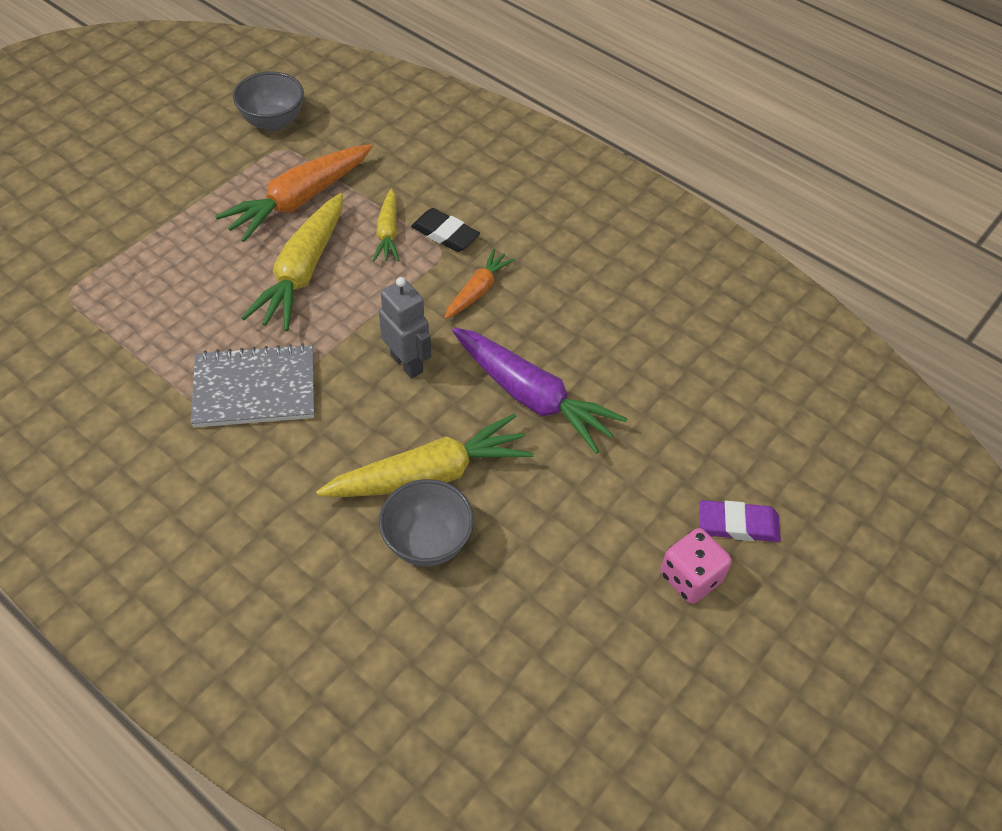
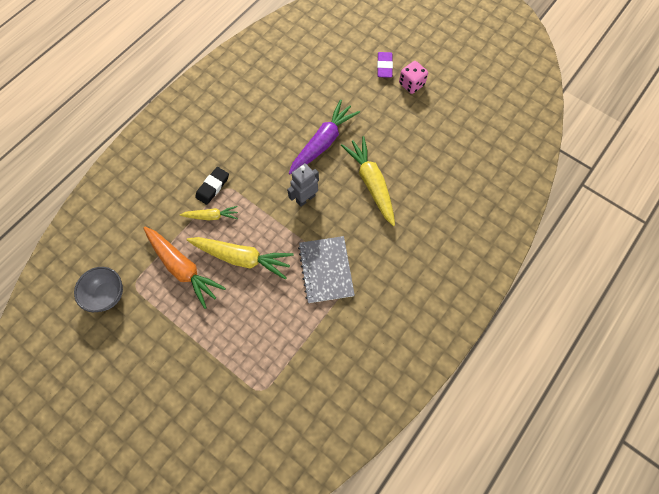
camera: 90 degrees left, 15 degrees up
(427, 542) = (407, 182): grey bowl -> none
(478, 291) = (255, 169): orange carrot -> none

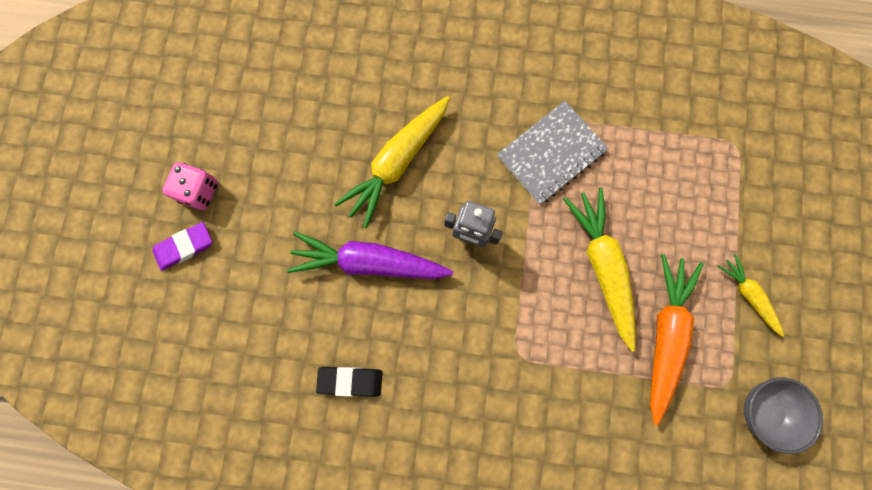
camera: 120 degrees left, 10 degrees up
(211, 216) = (573, 347): yellow carrot -> yellow carrot (748, 295)
(212, 187) = (530, 375): black eraser -> black eraser (350, 381)

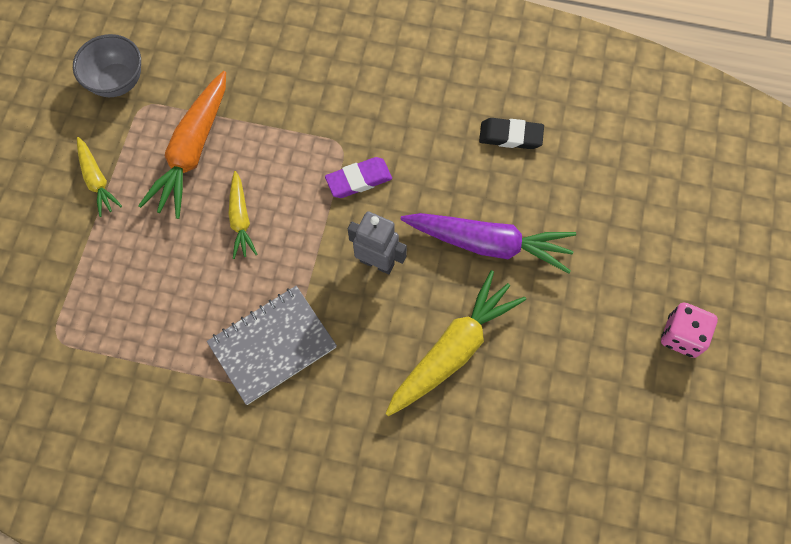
camera: 175 degrees left, 10 degrees down
(184, 247) = (691, 276): purple eraser -> purple eraser (359, 180)
(602, 267) = (240, 219): yellow carrot -> yellow carrot, size x0.55

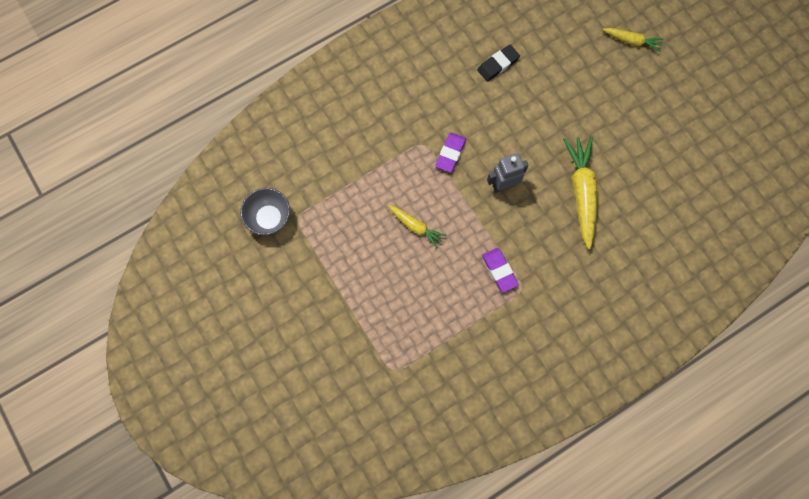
camera: 45 degrees left, 5 degrees up
(97, 180) = (320, 277): yellow carrot -> yellow carrot (632, 41)
(192, 151) = (352, 216): orange carrot -> none
(272, 345) = (499, 270): grey notebook -> purple eraser
(488, 244) = (544, 127): purple carrot -> none
(682, 336) = (670, 90): pink dice -> none

